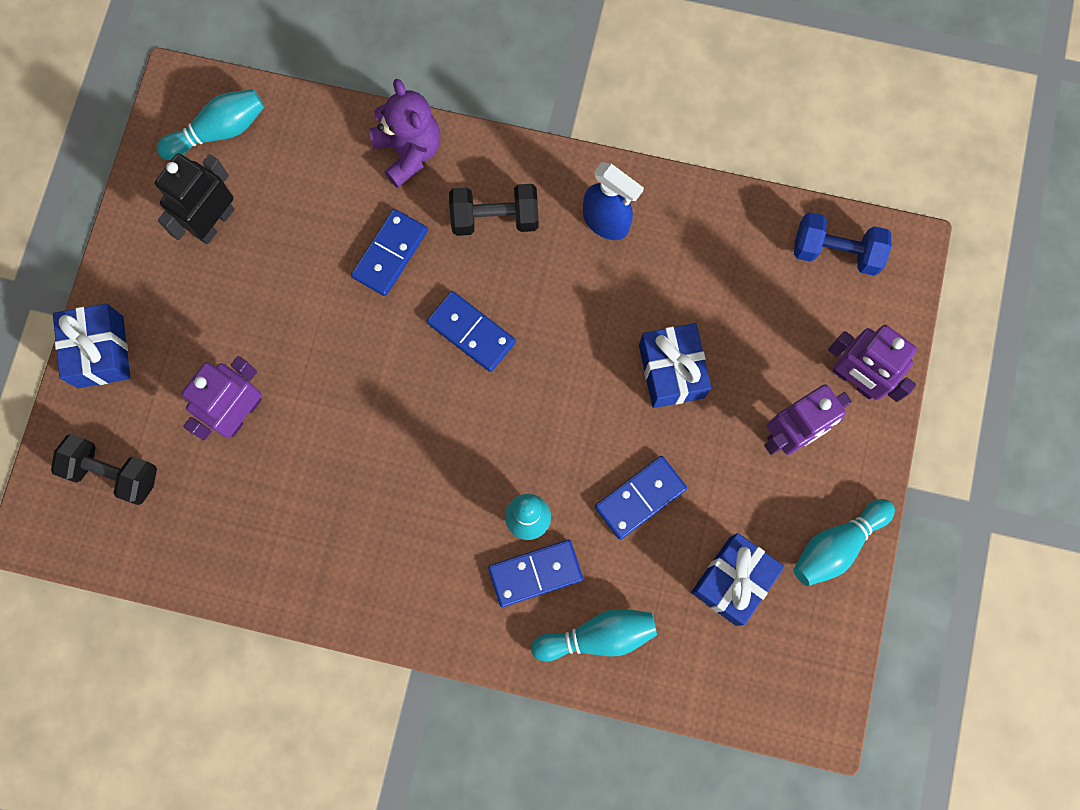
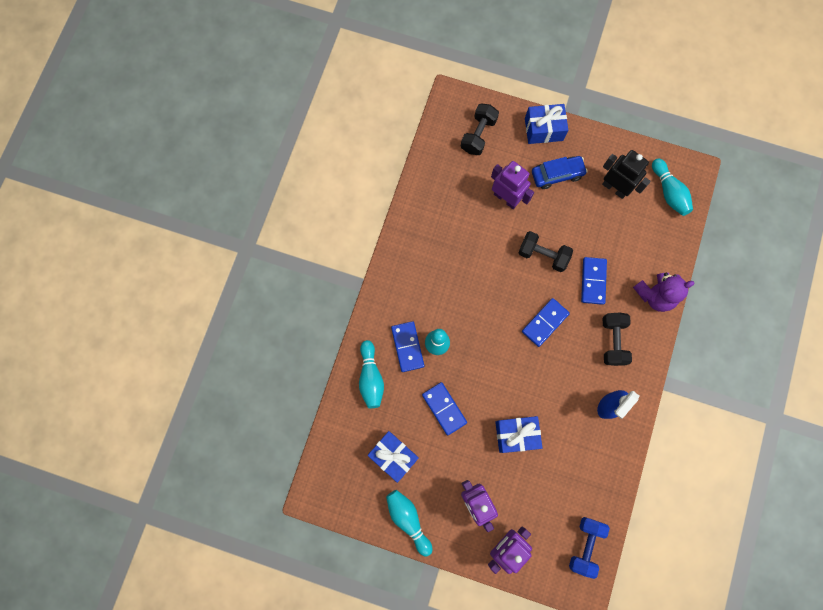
camera: 95 degrees right, 0 degrees up
(191, 323) = (557, 174): none -> blue car
(347, 342) = (543, 255): none -> black dumbbell
(390, 254) = (593, 281): blue domino -> blue domino turned 60 degrees clockwise

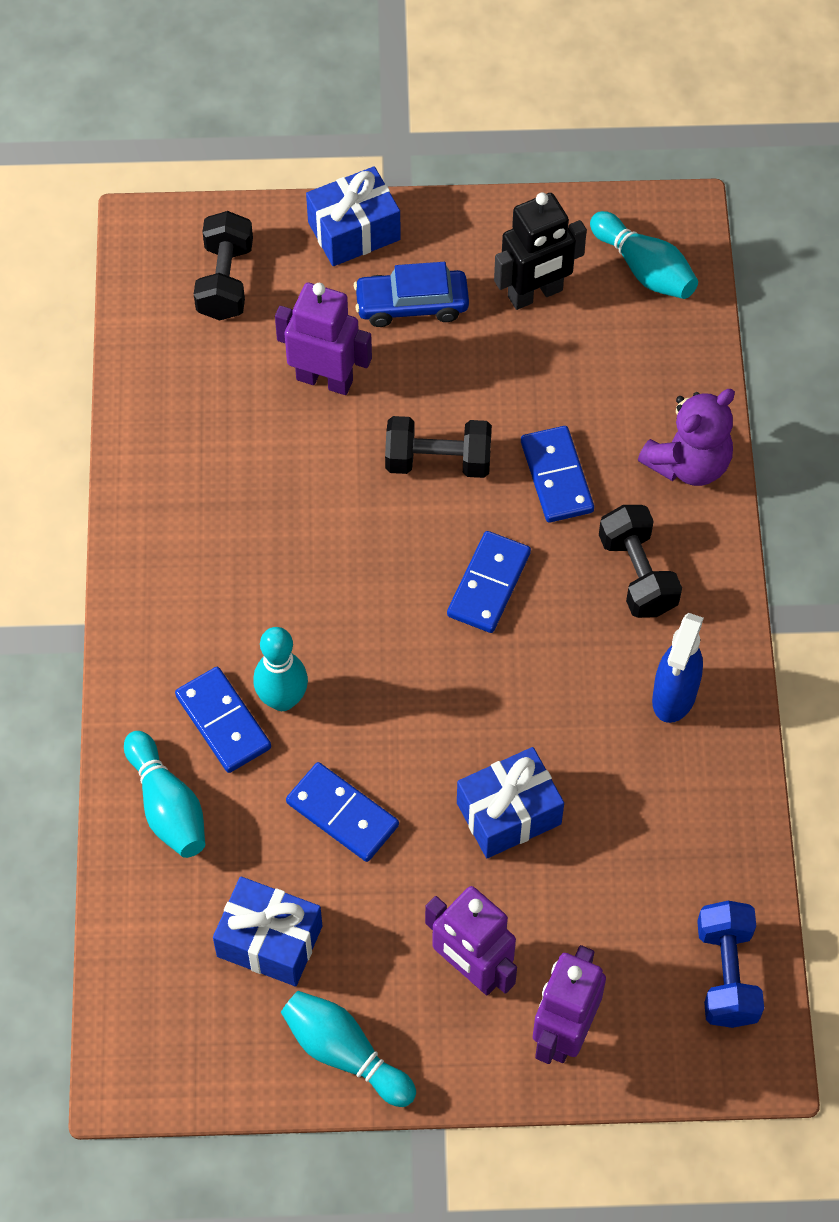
camera: 20 degrees left, 15 degrees down
(557, 174) = (411, 305): blue car -> blue car turned 150 degrees counterclockwise
(614, 188) = (535, 294): black robot -> black robot turned 135 degrees clockwise

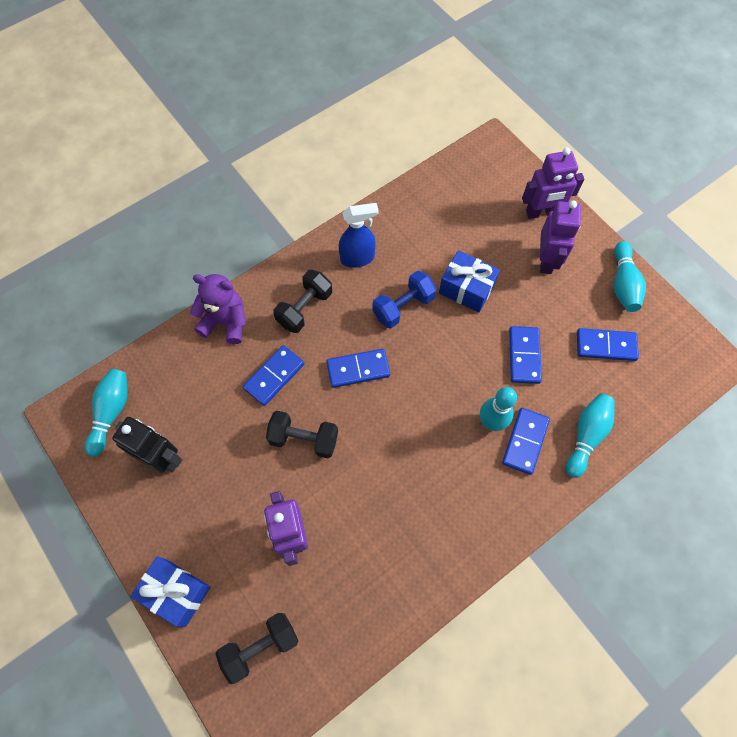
camera: 125 degrees left, 5 degrees up
(269, 941) = (606, 346): blue gift -> blue domino
(411, 305) = (210, 521): blue car -> none
(438, 461) = (304, 439): black dumbbell -> black dumbbell turned 45 degrees counterclockwise
(726, 974) = (467, 172): blue dumbbell -> blue dumbbell (403, 306)

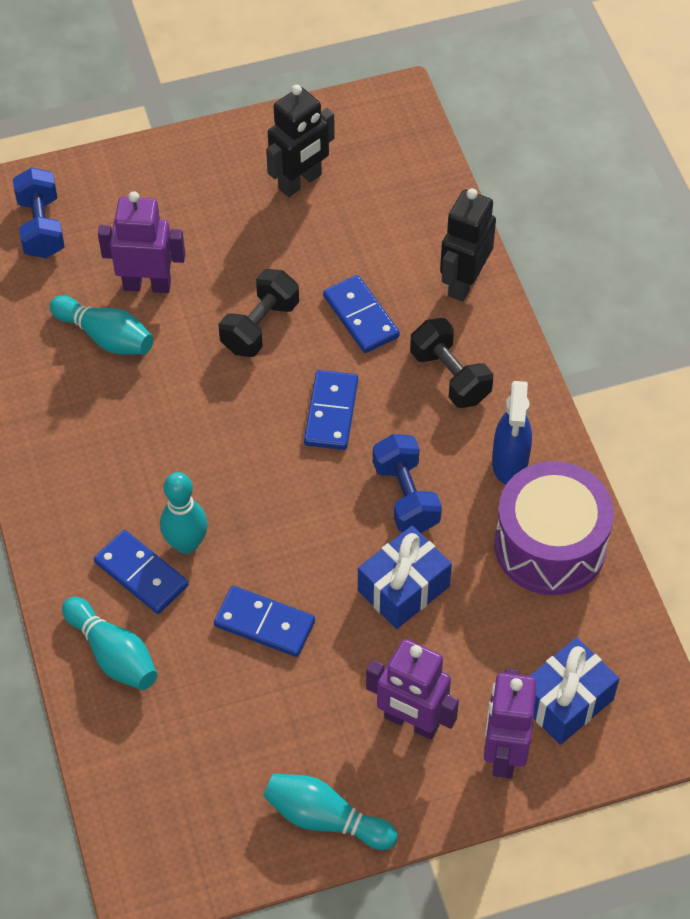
camera: 110 degrees right, 10 degrees down
(111, 413) = (382, 144): turquoise bowling pin -> turquoise bowling pin (106, 337)
(176, 592) = (137, 166): blue gift -> blue gift (566, 701)
(225, 322) = (464, 282): purple teddy bear -> black robot
(260, 646) = (41, 227): black dumbbell -> blue dumbbell
(405, 224) = (550, 545): none -> purple drum
(606, 346) = (233, 743): blue domino -> none

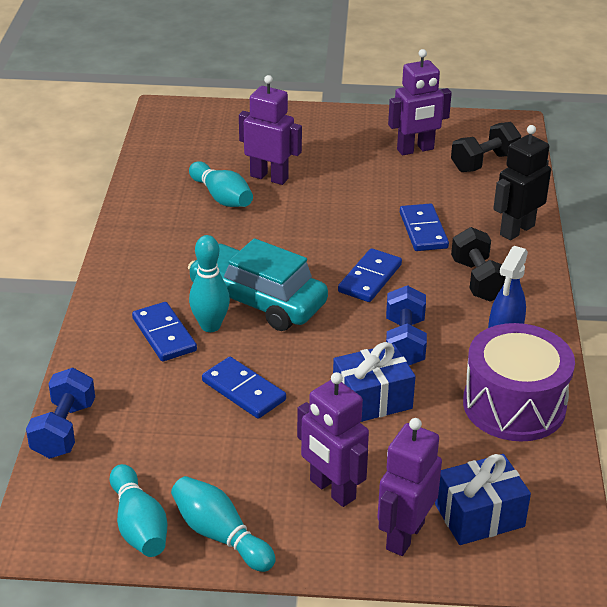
camera: 20 degrees right, 20 degrees down
(41, 227) = (212, 132): blue dumbbell -> blue dumbbell (64, 430)
(113, 654) = (111, 376): turquoise bowling pin -> turquoise bowling pin (139, 525)
(221, 488) = (258, 300): none -> turquoise car
(260, 326) = (341, 218): black dumbbell -> black dumbbell (484, 162)
(300, 182) = (415, 150): black robot -> purple robot

